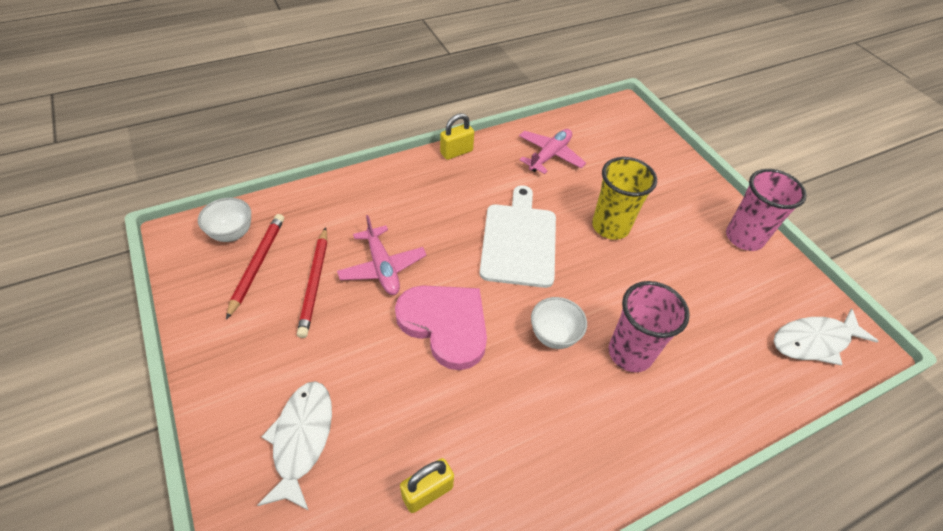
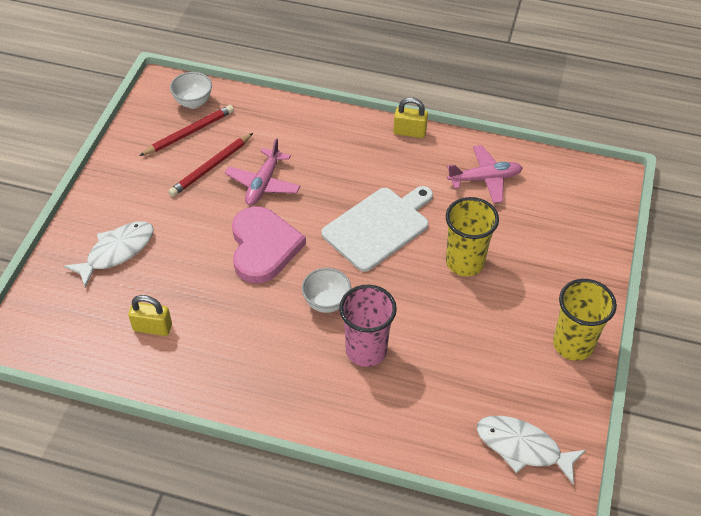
camera: 45 degrees right, 0 degrees up
(744, 238) = (573, 344): pink cup -> yellow cup

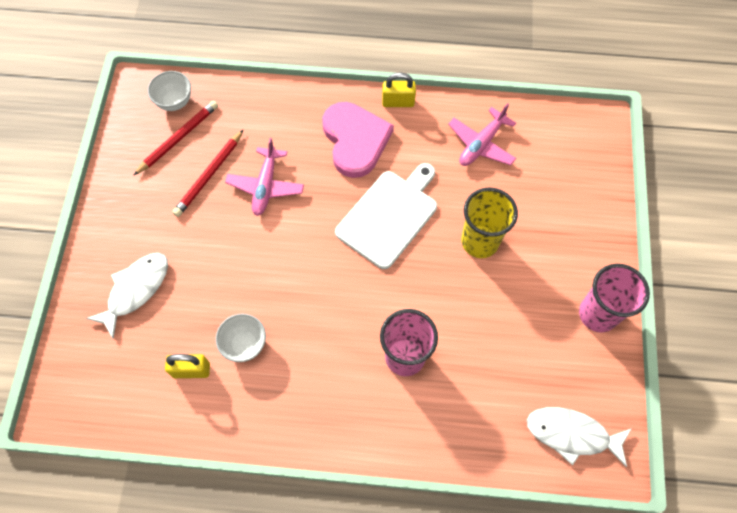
camera: 10 degrees left, 15 degrees up
(263, 247) = (281, 258): pink heart -> pink heart (355, 140)
(326, 303) = (356, 311): white bowl -> white bowl (245, 344)
(485, 179) = (481, 144): pink plane -> pink plane turned 150 degrees clockwise
(573, 344) = (597, 314): yellow cup -> pink cup

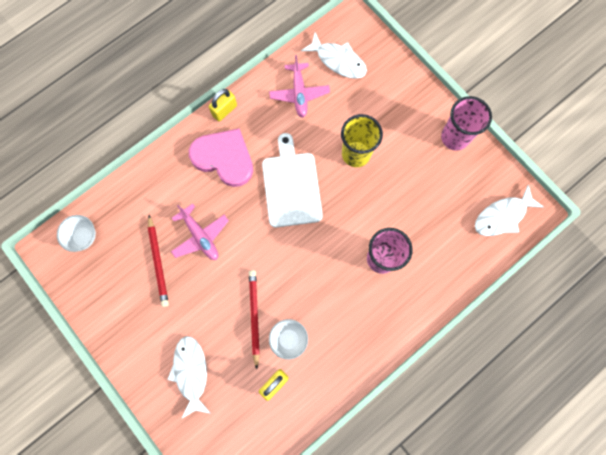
camera: 45 degrees left, 10 degrees up
(178, 138) = (112, 257): red pencil -> red pencil (254, 316)
(549, 147) = (338, 61): none -> white fish

